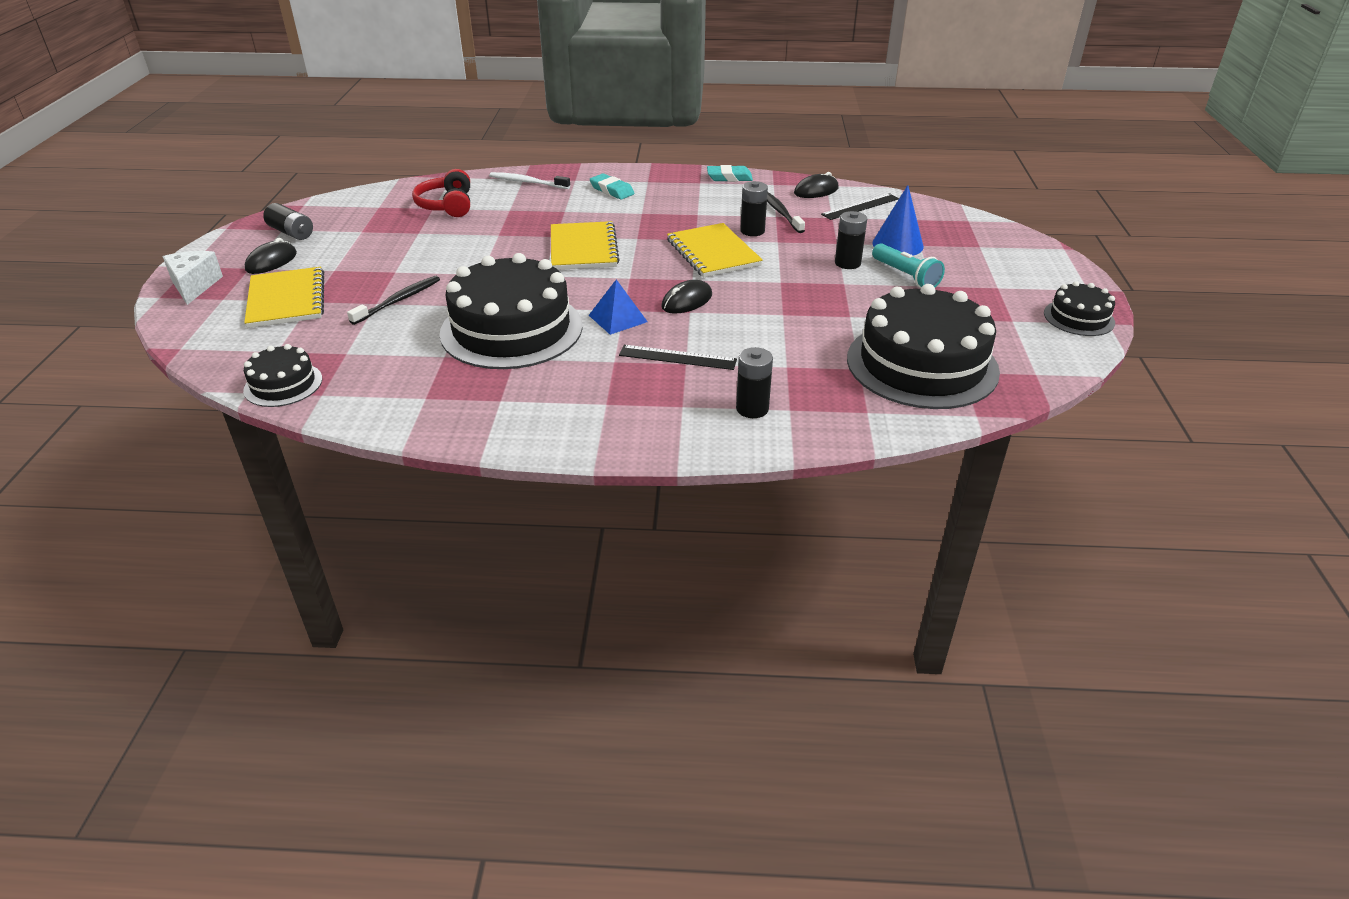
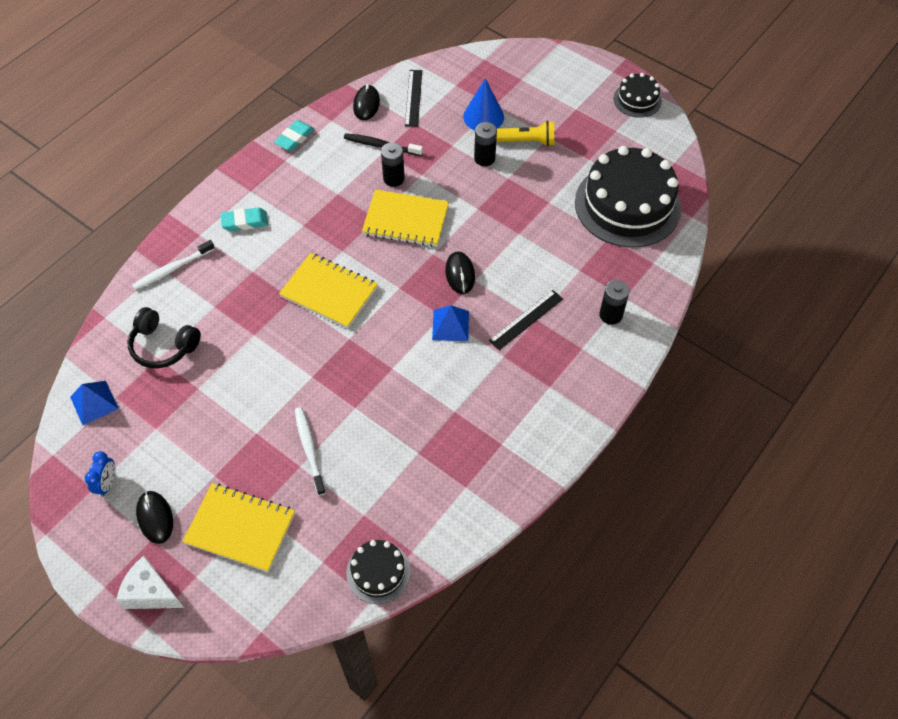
camera: 55 degrees left, 20 degrees up
(291, 232) = (107, 483): black battery -> blue clock
(365, 201) = (94, 402): none -> blue pyramid
(398, 301) = (309, 449): black toothbrush -> white toothbrush
(447, 205) = (163, 346): red headphones -> black headphones
(511, 329) = (414, 395): black cake -> none
(905, 276) = (526, 141): turquoise flashlight -> yellow flashlight

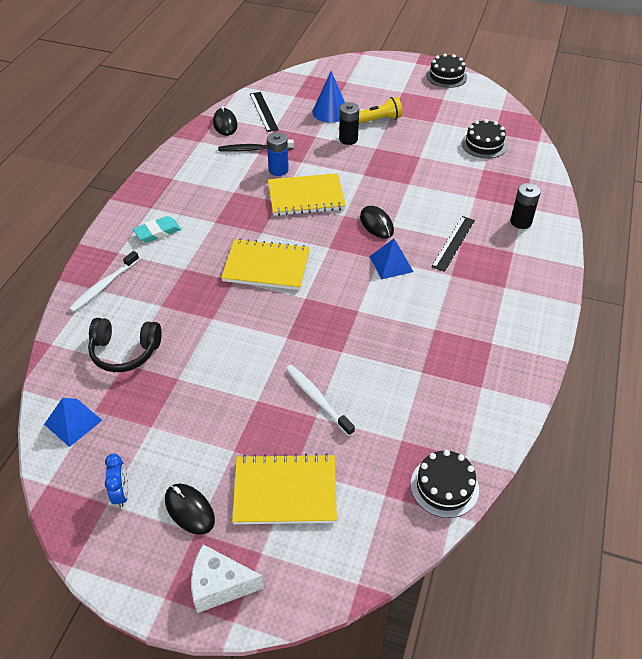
camera: 20 degrees left, 10 degrees down
(294, 138) = (173, 161): turquoise eraser -> none
(393, 179) = (278, 170): black battery -> blue battery
(627, 205) = (484, 144): black cake -> black cake, size x0.49

